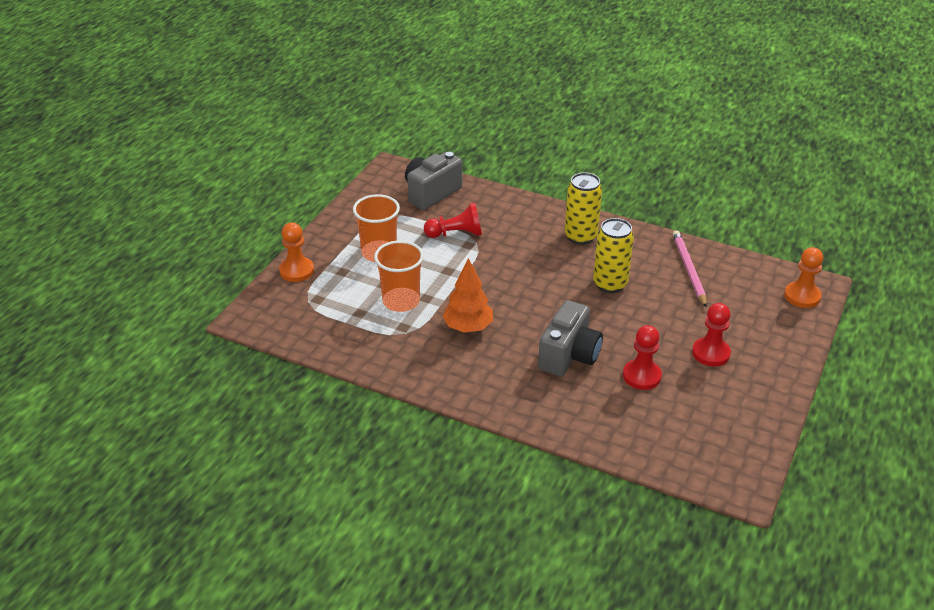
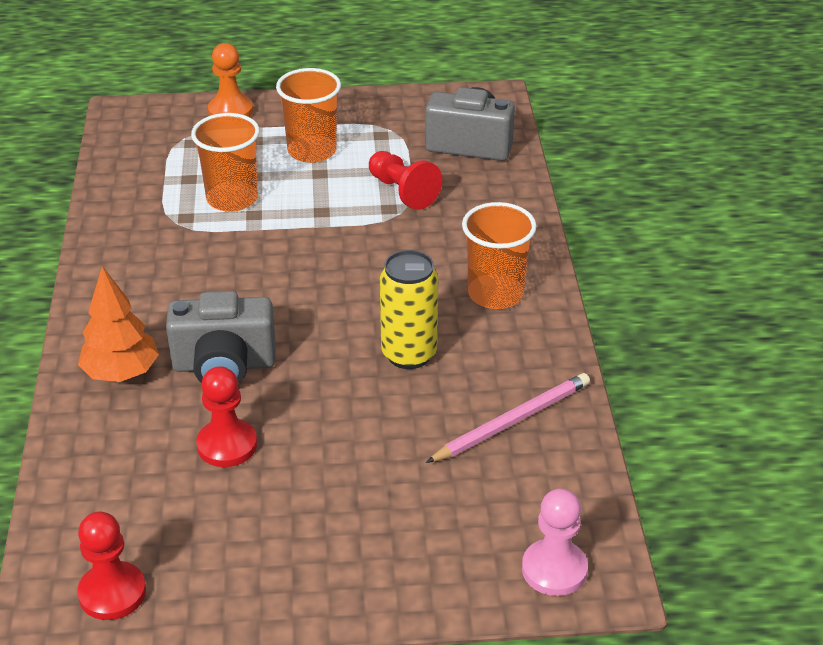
camera: 60 degrees right, 0 degrees up
(468, 327) = (221, 265): orange tree -> orange tree (121, 373)
(580, 236) = (495, 294): yellow can -> orange cup
(711, 353) = (327, 501): red pawn -> red pawn (112, 593)
(802, 296) = (554, 569): orange pawn -> pink pawn

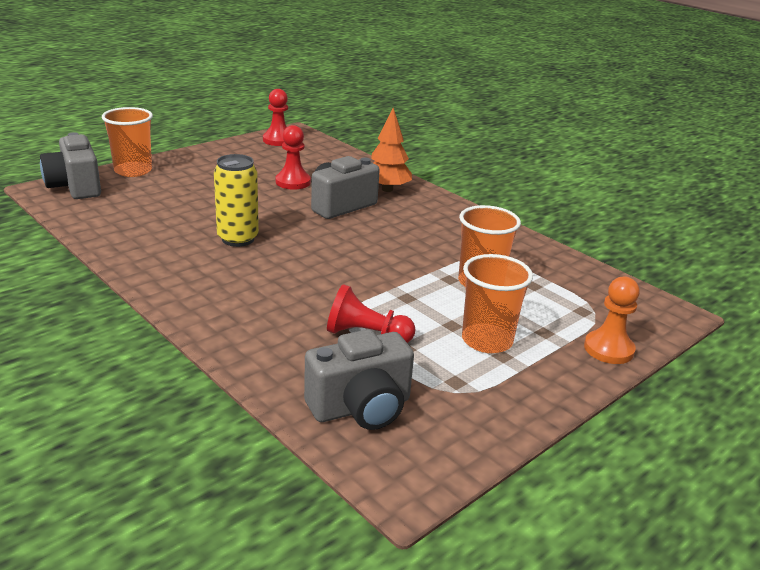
camera: 140 degrees right, 10 degrees down
(495, 294) = (210, 287): orange cup -> orange cup (133, 171)
(511, 421) = (141, 228): pink pencil -> none
(554, 569) = (75, 187): pink pawn -> grey camera

